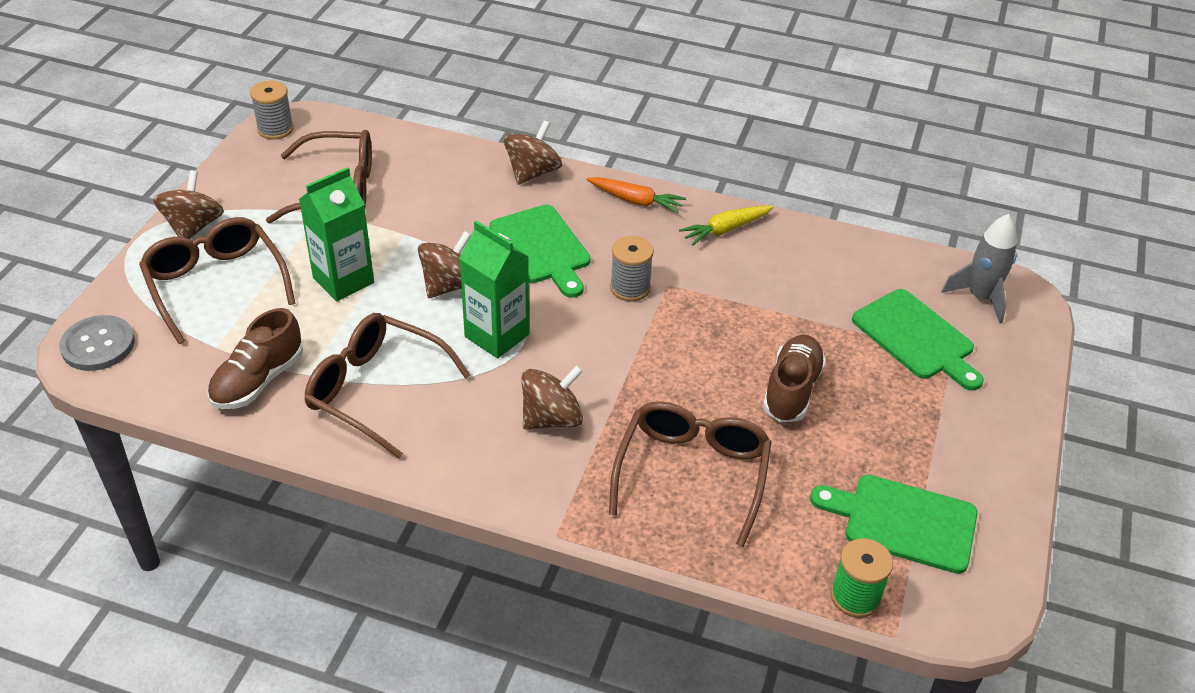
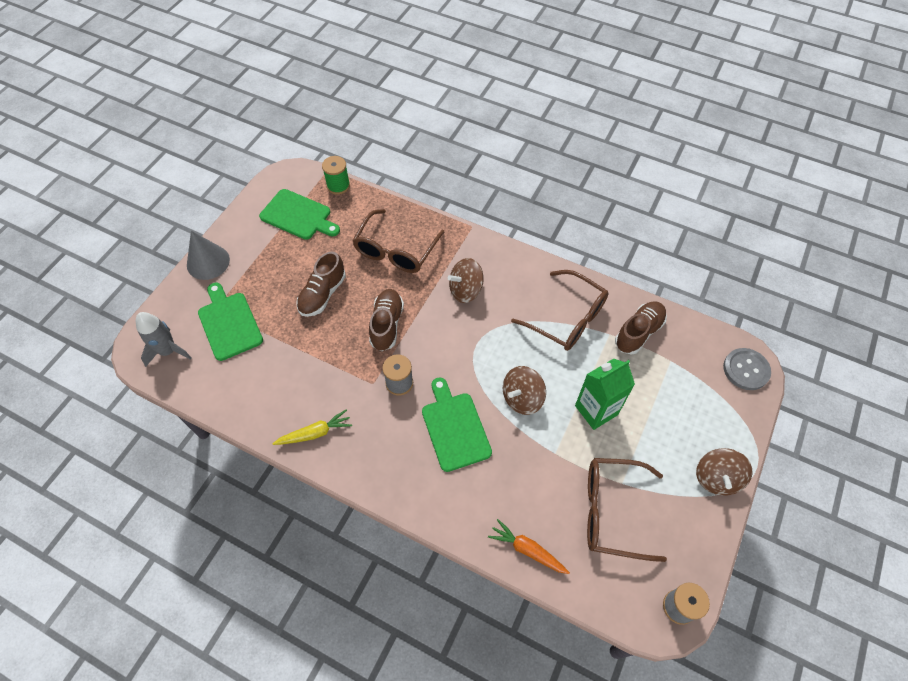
camera: 170 degrees left, 15 degrees up
(215, 284) = (684, 415): brown glasses -> none
(497, 335) = (493, 352): green carton -> none
(532, 172) = (451, 518): brown spinning top -> none
(636, 201) = (374, 473): orange carrot -> orange carrot (527, 550)
(671, 356) = (387, 325): none -> brown shoe
(1012, 422) = (208, 262): none -> grey cone

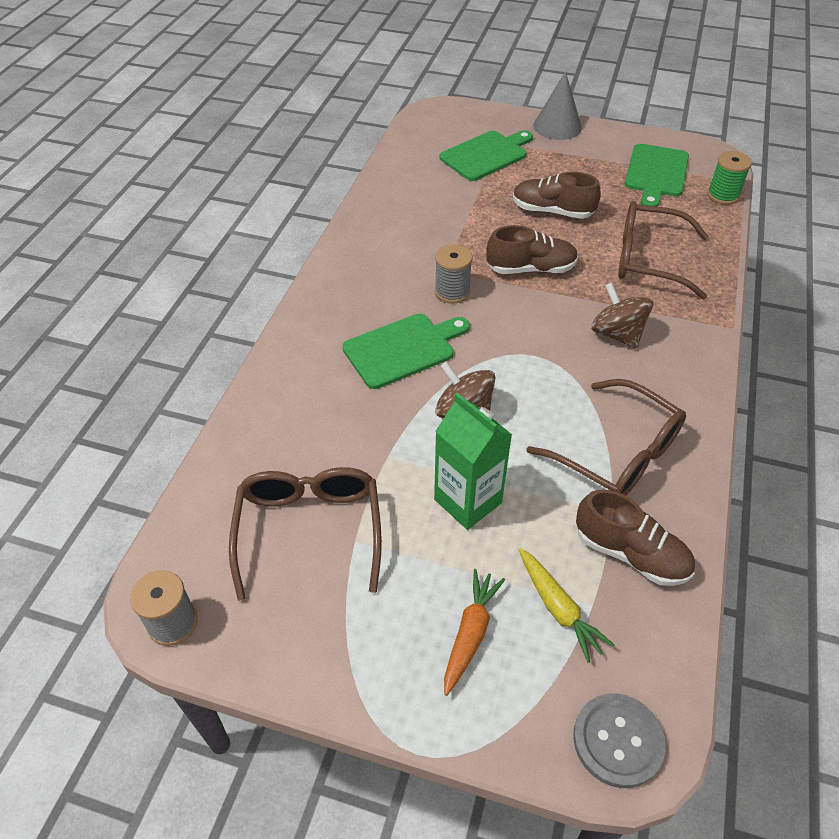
camera: 80 degrees right, 10 degrees down
(168, 351) = (440, 126): grey rocket -> none
(315, 433) = (371, 237): yellow carrot -> yellow carrot (558, 608)
(527, 550) = (248, 438): orange carrot -> orange carrot (470, 633)
(567, 319) = (618, 454): brown glasses -> brown glasses turned 75 degrees counterclockwise
(716, 478) = (384, 681): brown spinning top -> none

